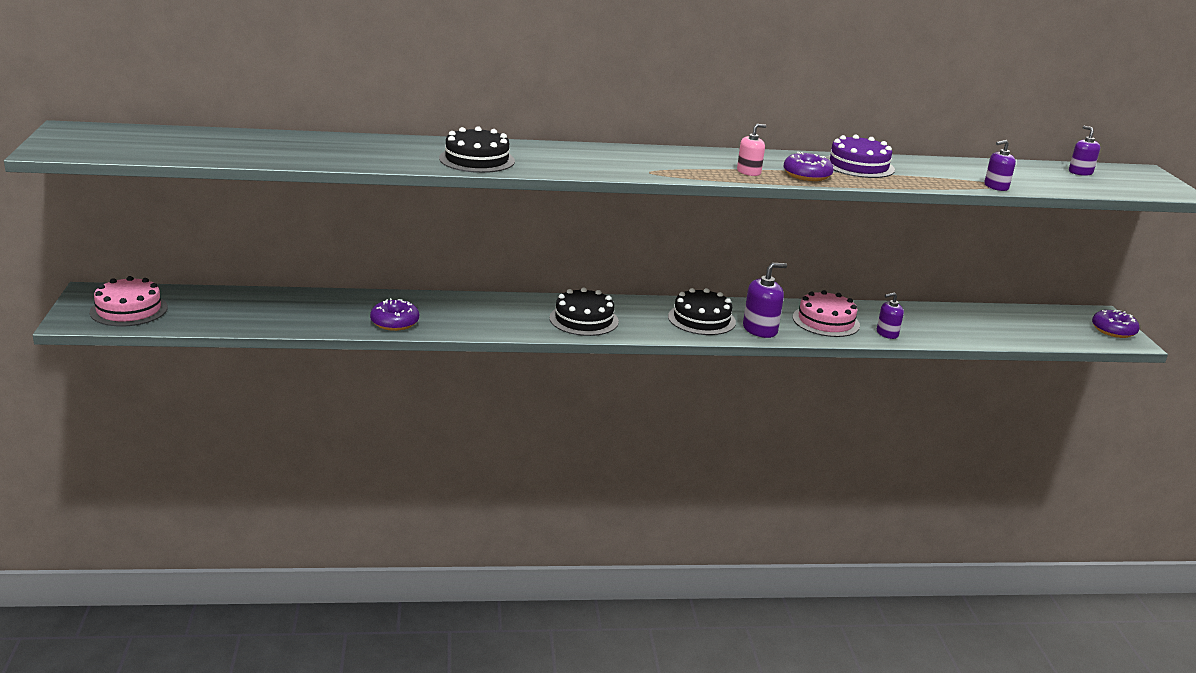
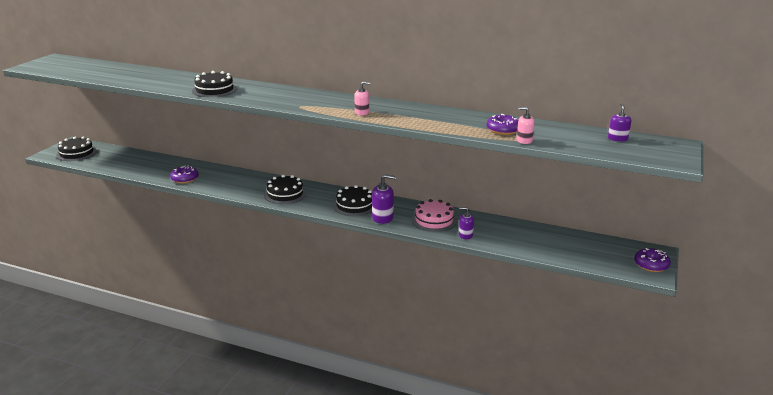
camera: 30 degrees right, 0 degrees up
(129, 310) = (76, 153): pink cake -> black cake
(807, 175) = (397, 118): purple donut -> purple donut (503, 130)
(858, 166) = (446, 116): purple cake -> none
(996, 187) = (524, 140): purple soap dispenser -> pink soap dispenser

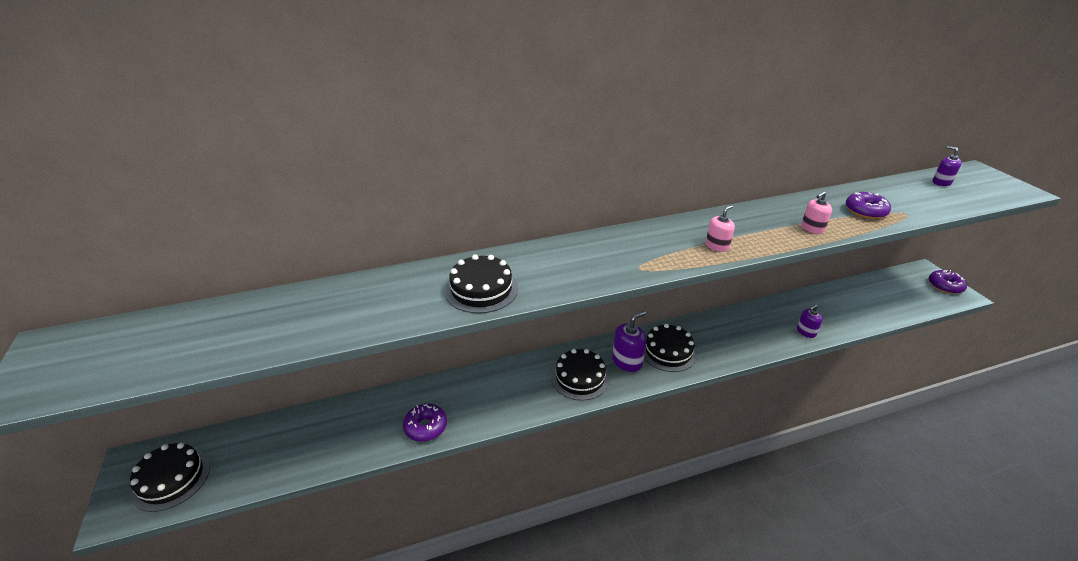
camera: 40 degrees left, 10 degrees up
(382, 218) = (716, 352): purple soap dispenser -> purple soap dispenser (627, 361)
(434, 220) = (756, 328): pink cake -> none
(524, 140) = (906, 217): pink soap dispenser -> pink soap dispenser (812, 228)

